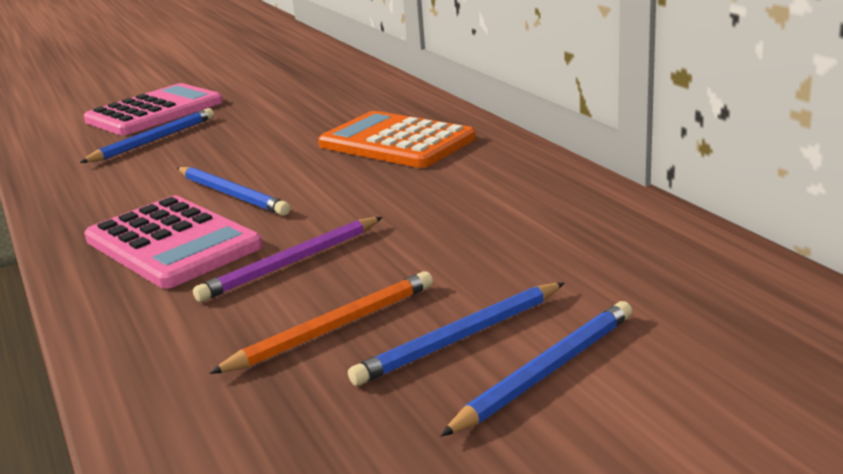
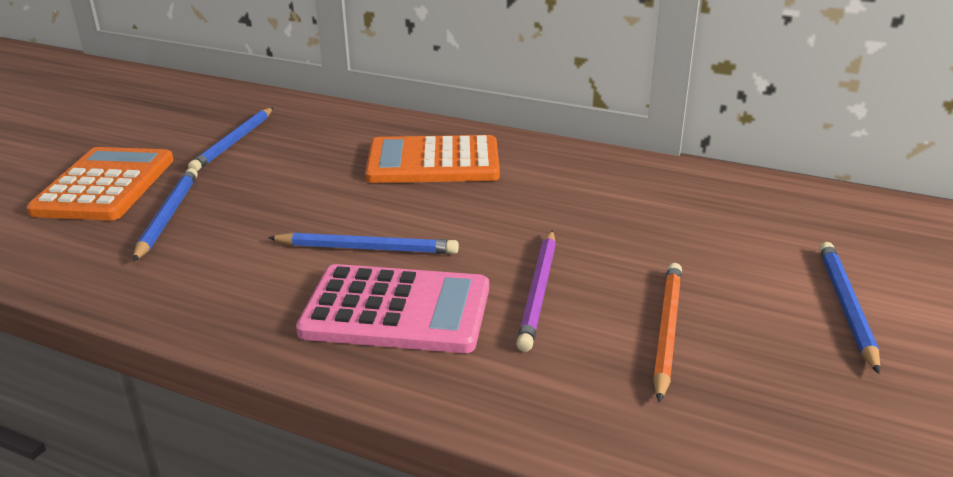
camera: 40 degrees left, 5 degrees up
(154, 112) = (105, 185): pink calculator -> orange calculator
(460, 338) = (760, 304): blue pencil -> blue pencil (234, 142)

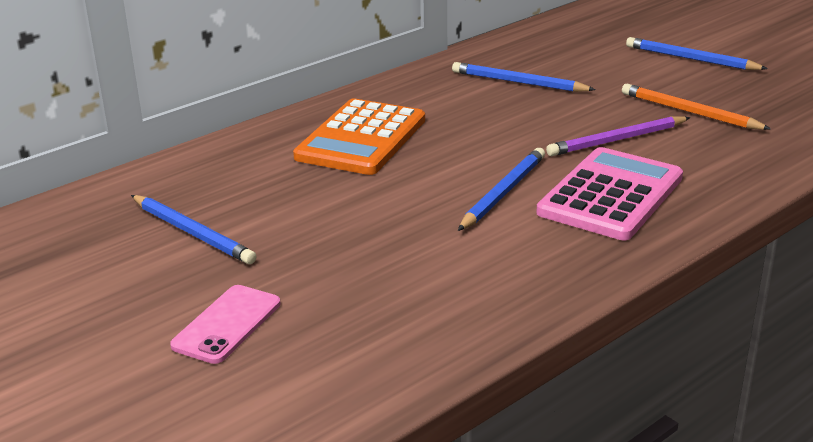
camera: 65 degrees left, 0 degrees up
(105, 185) = (227, 324): orange calculator -> pink phone
(168, 216) = (350, 287): blue pencil -> blue pencil (518, 82)
(538, 291) = (617, 140): purple pencil -> purple pencil turned 120 degrees clockwise

